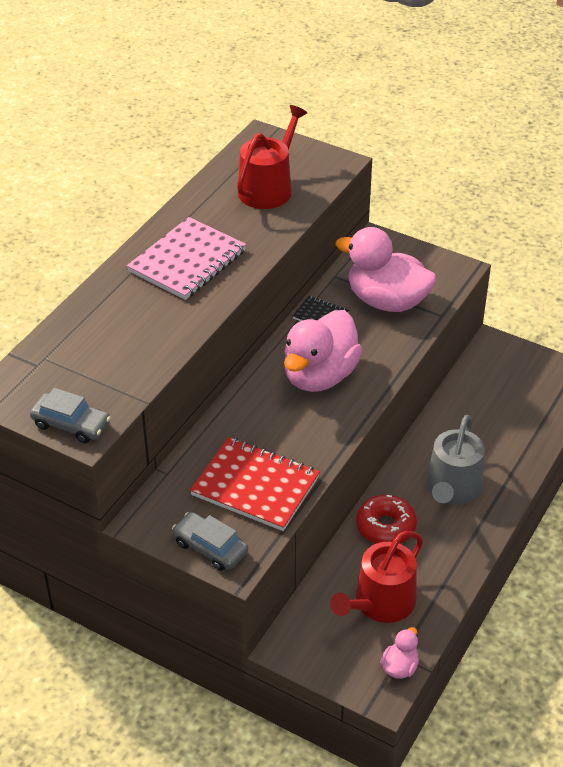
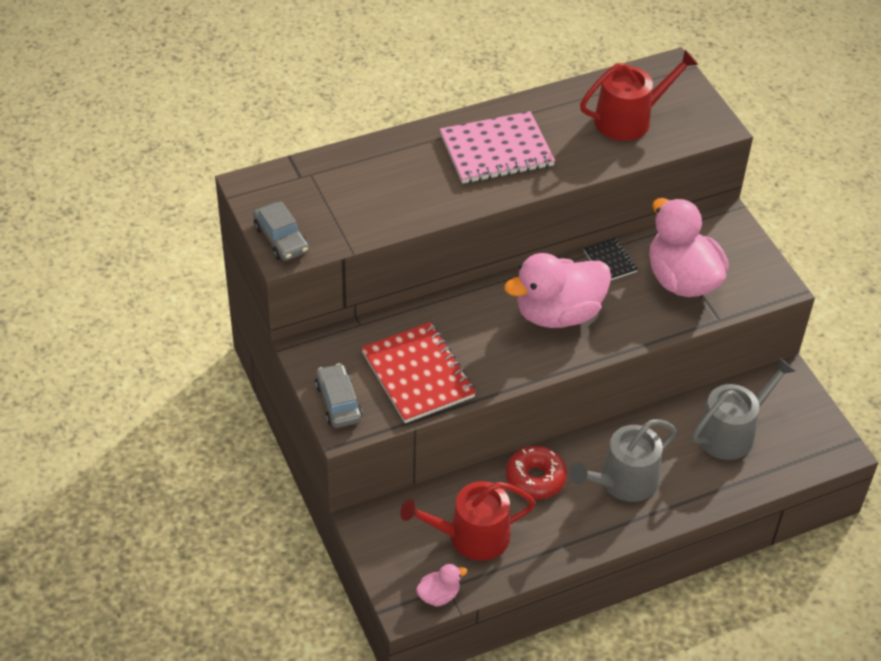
camera: 35 degrees right, 5 degrees up
(492, 406) = (731, 432): none -> grey watering can

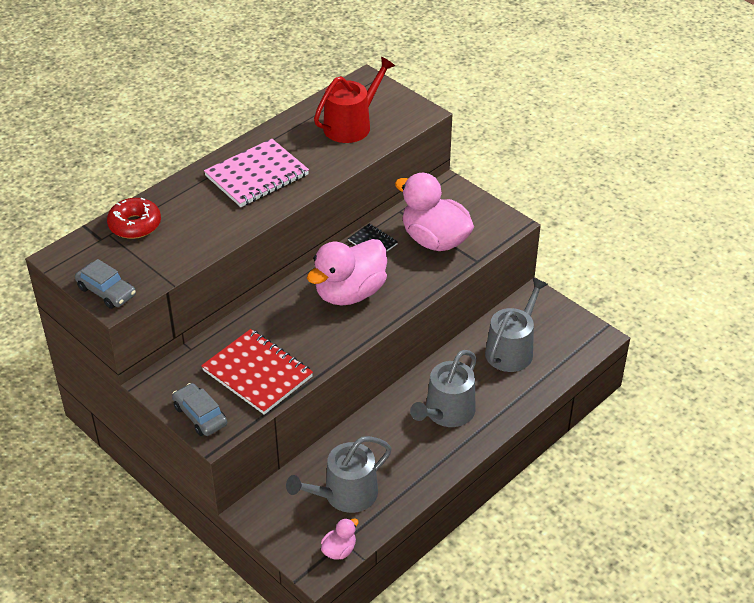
camera: 20 degrees left, 5 degrees down
(471, 536) = (345, 494): red watering can -> grey watering can
(535, 478) = (376, 432): red donut -> red donut (135, 225)

